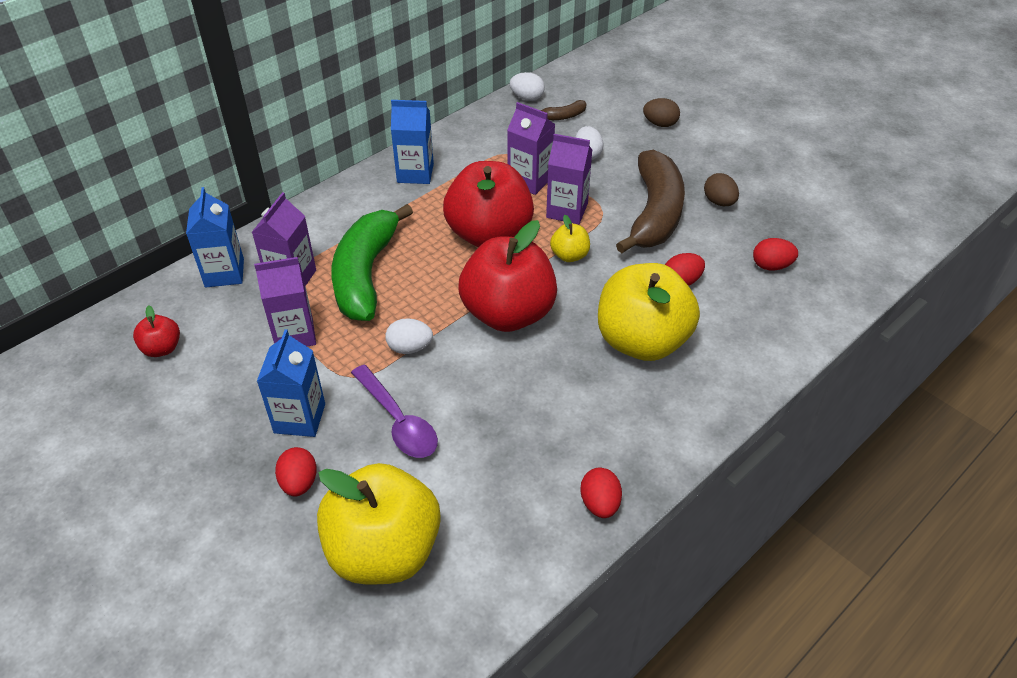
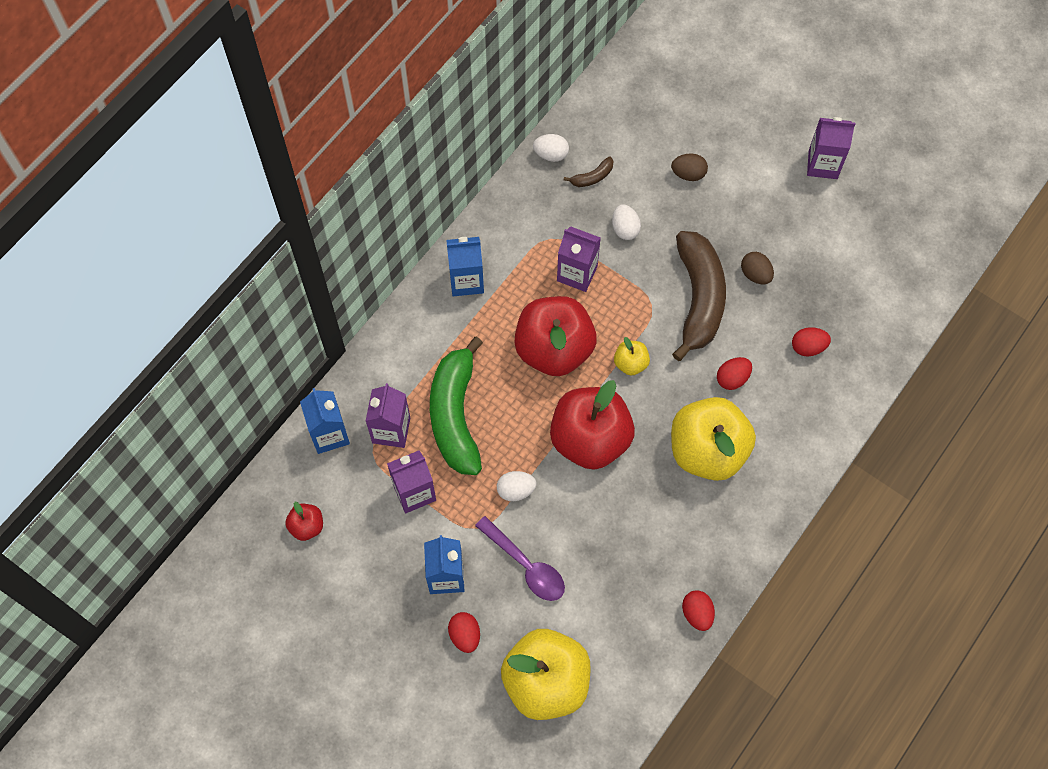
camera: 10 degrees left, 20 degrees up
(567, 210) = (618, 307): purple carton -> purple carton (823, 164)

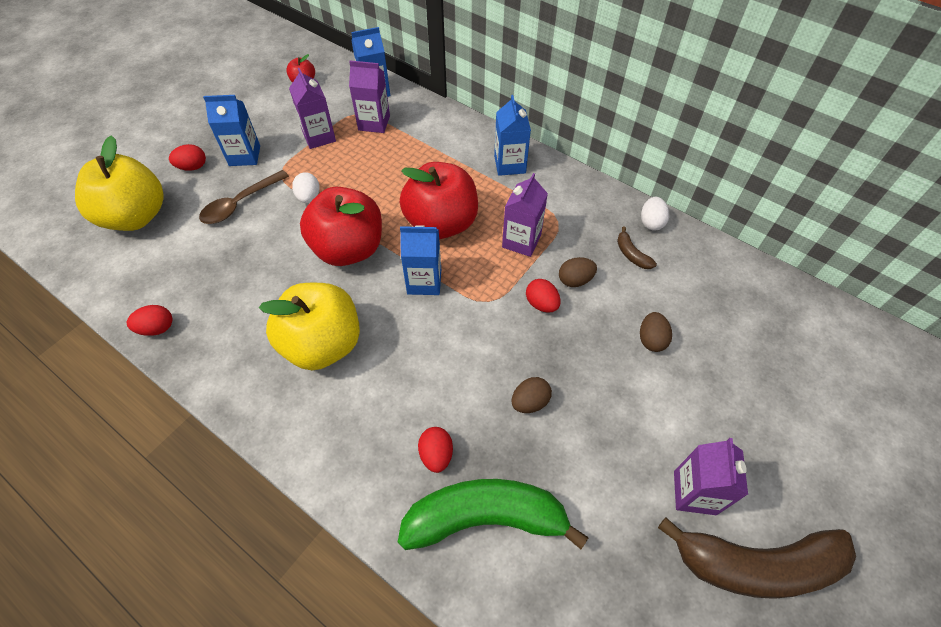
camera: 90 degrees right, 10 degrees down
(455, 415) = (383, 159): green banana -> green banana (485, 518)
(526, 565) = (240, 204): purple spoon -> brown spoon
(625, 229) = (575, 280): white egg -> brown egg
(630, 363) = (424, 281): yellow apple -> blue carton
(698, 298) = (497, 343): brown banana -> brown banana (756, 564)
(732, 378) = (402, 371): red egg -> red egg (541, 304)

